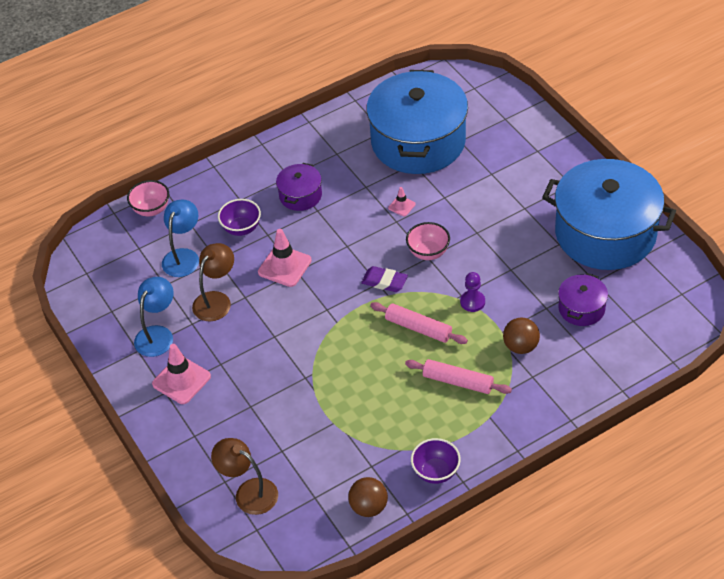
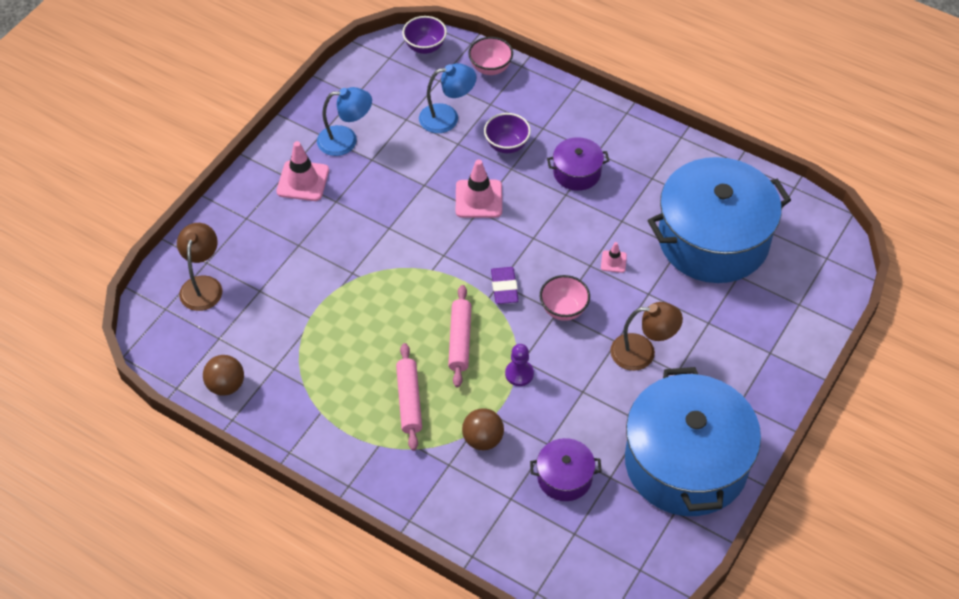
camera: 60 degrees right, 5 degrees up
(216, 300) = (408, 165): brown lamp -> brown lamp (642, 352)
(436, 472) = (290, 424): purple bowl -> purple bowl (425, 47)

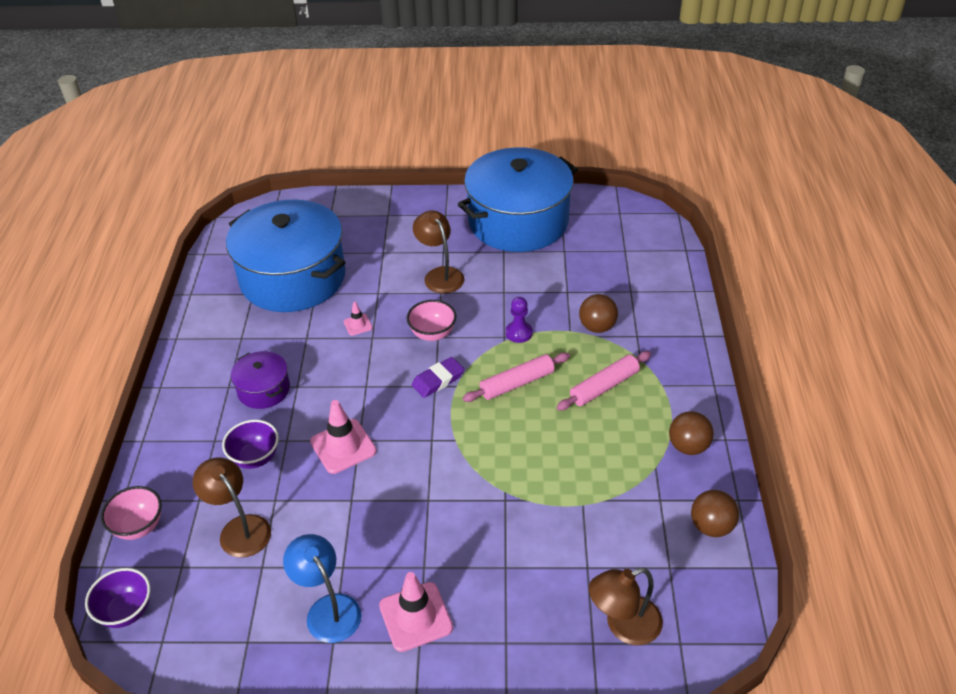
camera: 120 degrees left, 10 degrees down
(303, 420) = (688, 446): none -> brown ball
(447, 117) = (239, 528): blue lamp -> brown lamp
(564, 477) = (586, 272): purple pot -> none

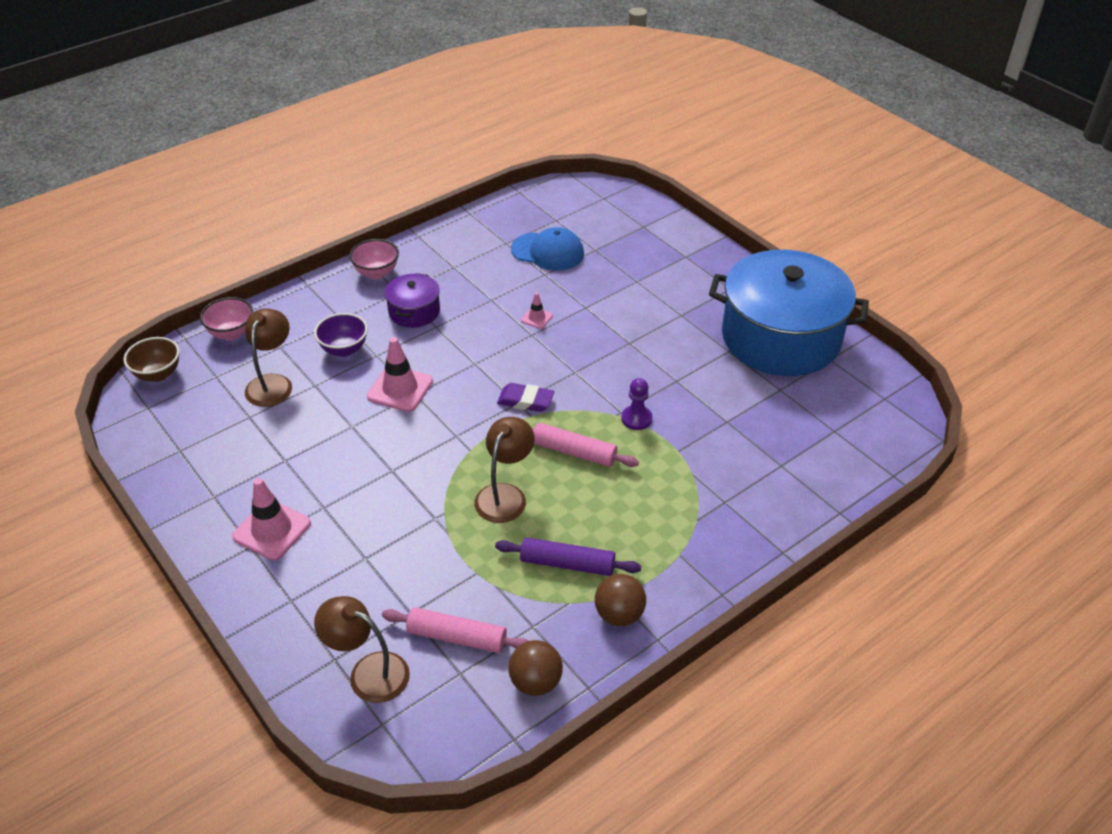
camera: 50 degrees right, 0 degrees up
(126, 611) = (158, 374): purple bowl -> brown bowl
(293, 278) = (548, 252): blue pot -> blue cap
(328, 609) = (240, 475): blue lamp -> none
(432, 334) = (575, 366): pink bowl -> pink bowl (376, 273)
(440, 275) = (650, 329): brown lamp -> brown lamp (505, 495)
(597, 327) = (704, 467): brown ball -> none
(604, 386) = (632, 513): pink rolling pin -> pink rolling pin (457, 637)
(619, 448) = (567, 564): none -> purple rolling pin

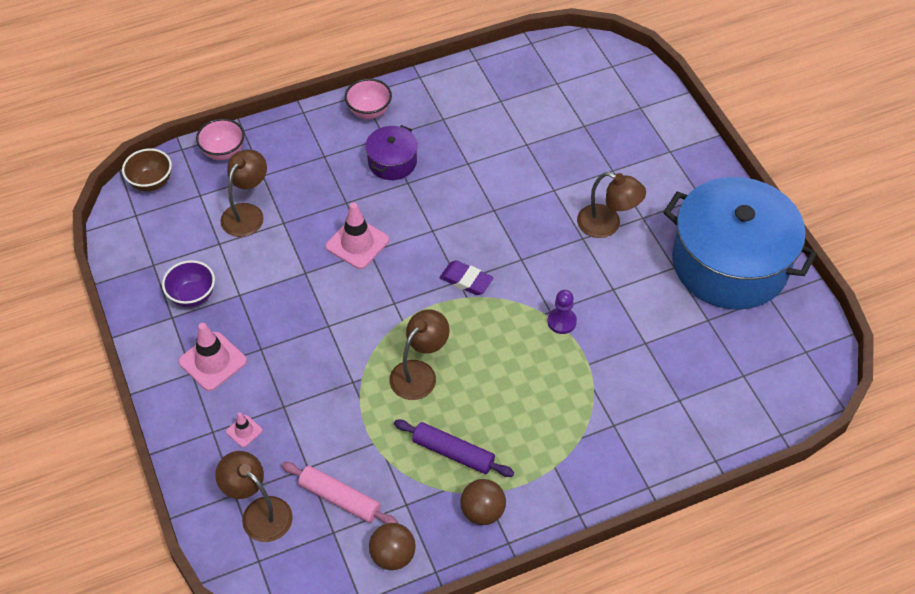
camera: 15 degrees right, 10 degrees up
(344, 349) = (318, 190): purple bowl -> purple bowl (192, 296)
(536, 318) = (503, 193): pink traffic cone -> pink traffic cone (244, 431)
(548, 252) = (537, 119): blue cap -> none
(574, 452) = (493, 343): pink rolling pin -> none
(650, 327) = (607, 225): none -> brown lamp

